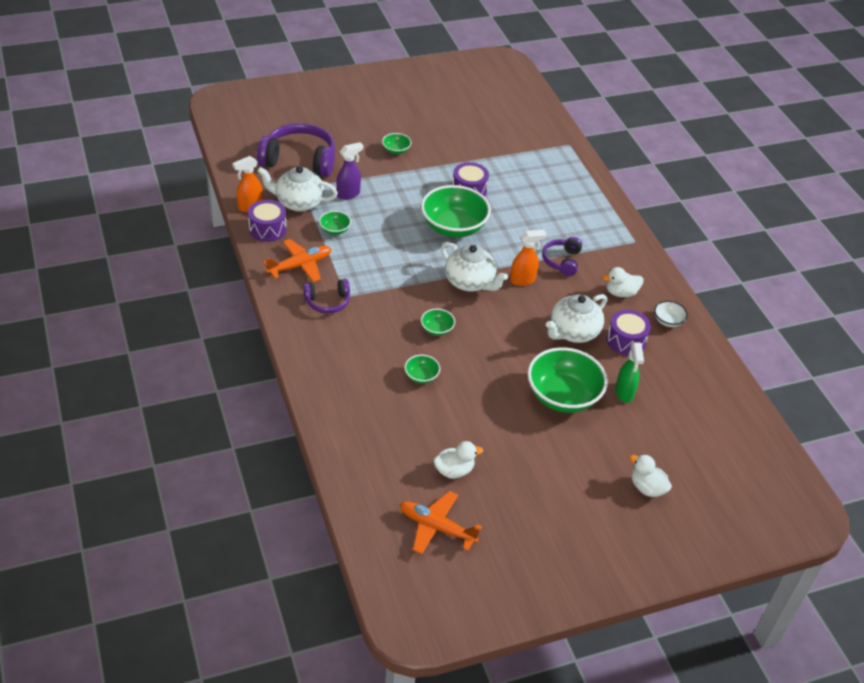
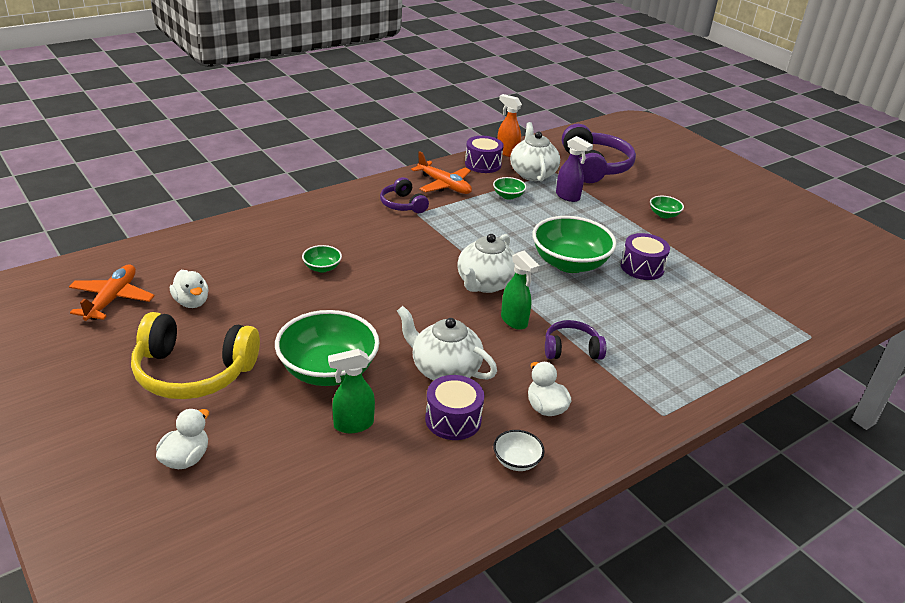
camera: 75 degrees right, 10 degrees down
(437, 329) = (397, 270): green bowl -> none
(523, 280) = (514, 321): orange spray bottle -> green spray bottle
(551, 476) = (193, 372): none -> yellow headphones

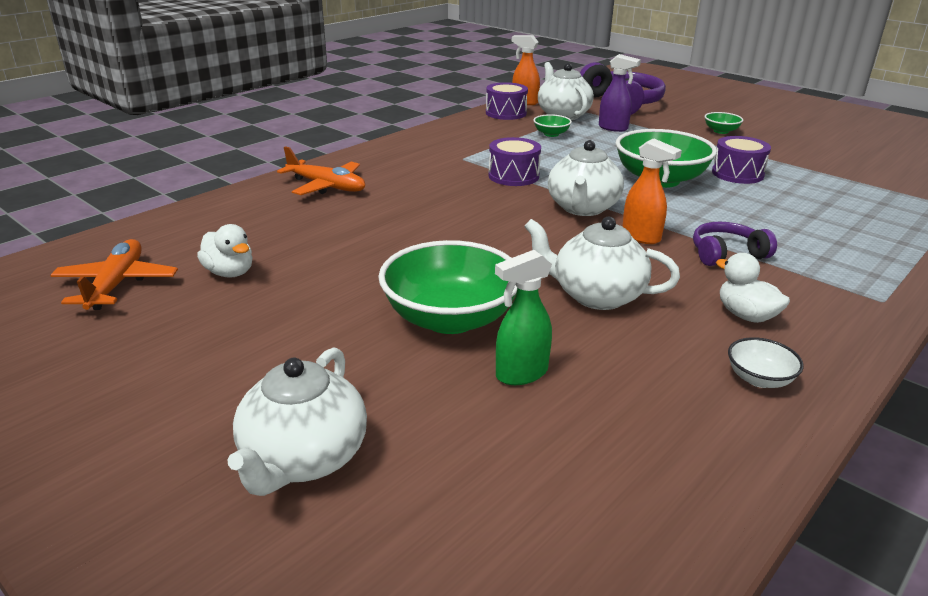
camera: 10 degrees left, 5 degrees down
(185, 458) = (303, 459): white duck -> white teapot
(193, 372) = (266, 349): yellow headphones -> none
(322, 268) = (381, 218): green bowl -> none
(402, 204) = (441, 153): purple headphones -> none
(444, 185) = (476, 133): orange plane -> orange plane (326, 186)
(453, 419) = (645, 346): purple drum -> purple drum (513, 176)
(514, 321) = (641, 237): green spray bottle -> orange spray bottle

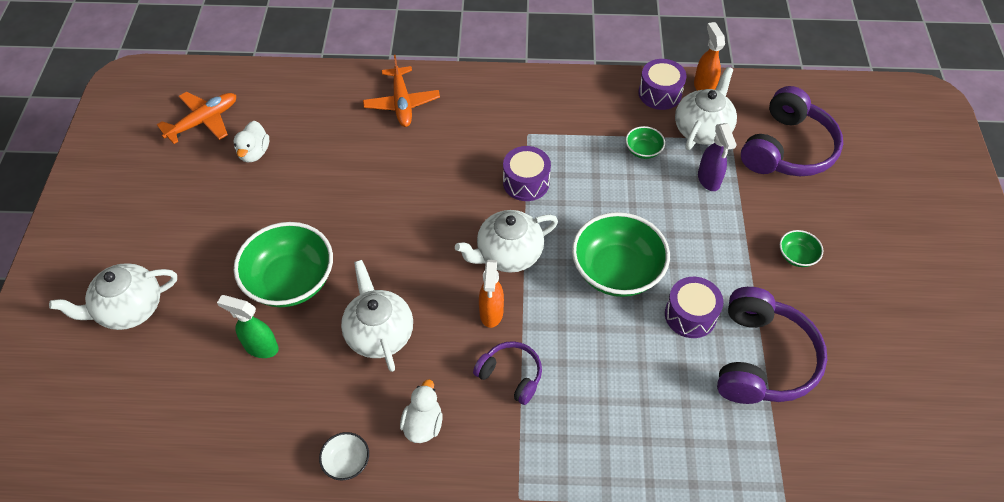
camera: 50 degrees right, 25 degrees up
(806, 169) = (762, 359): none -> purple headphones

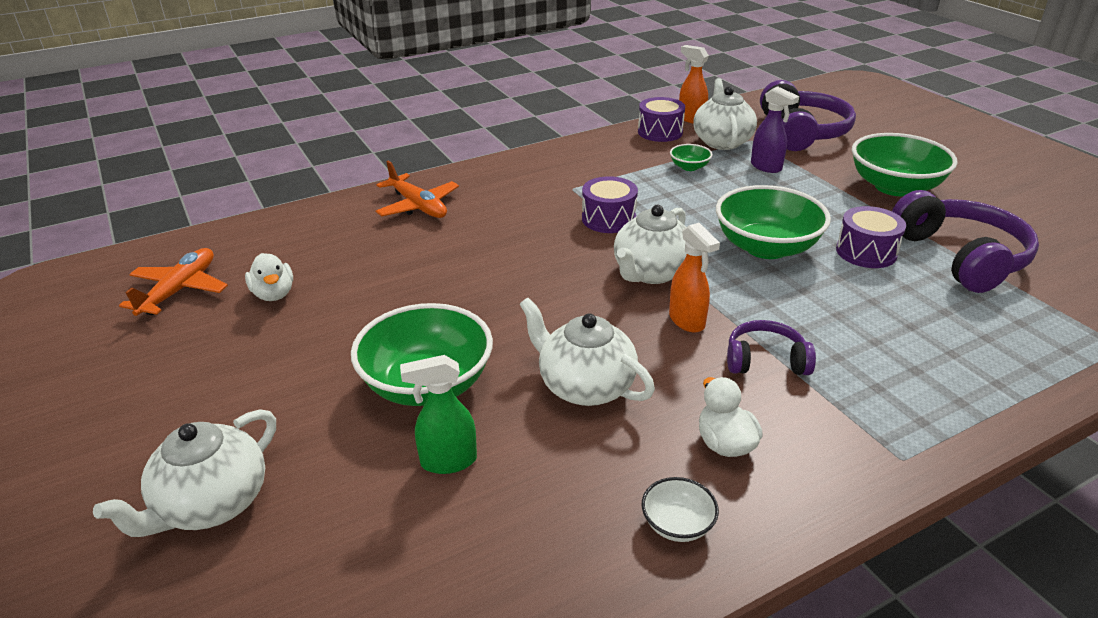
camera: 30 degrees left, 20 degrees down
(796, 256) = (894, 187): green bowl -> green bowl, size x2.20

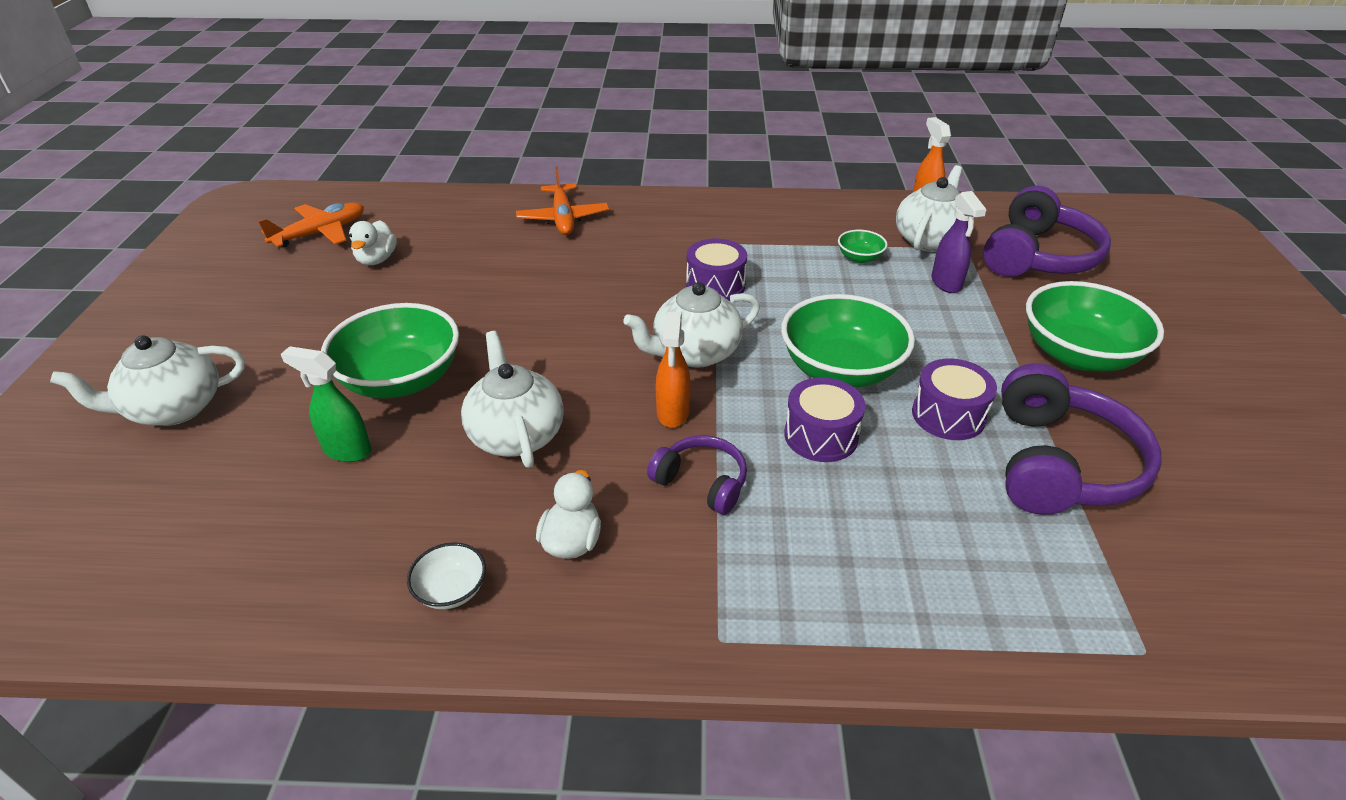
camera: 30 degrees right, 5 degrees up
(660, 132) = (872, 210): purple drum -> purple drum (821, 436)

